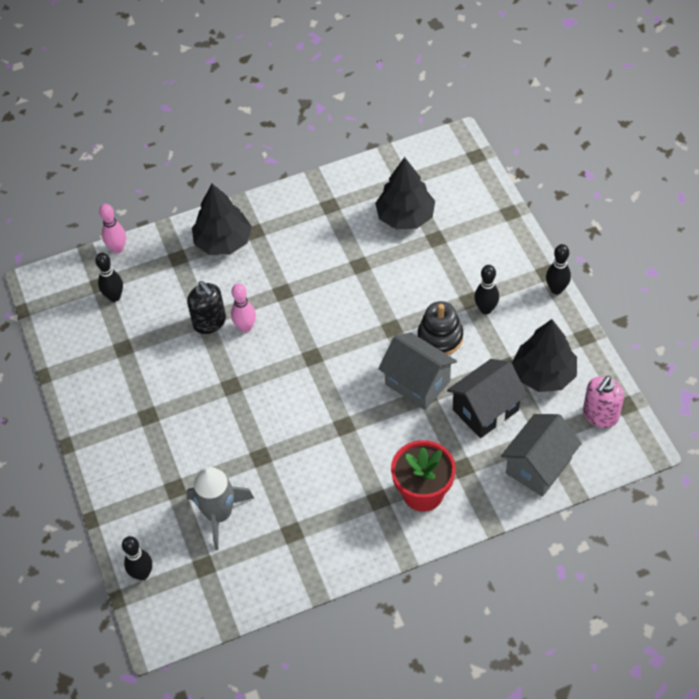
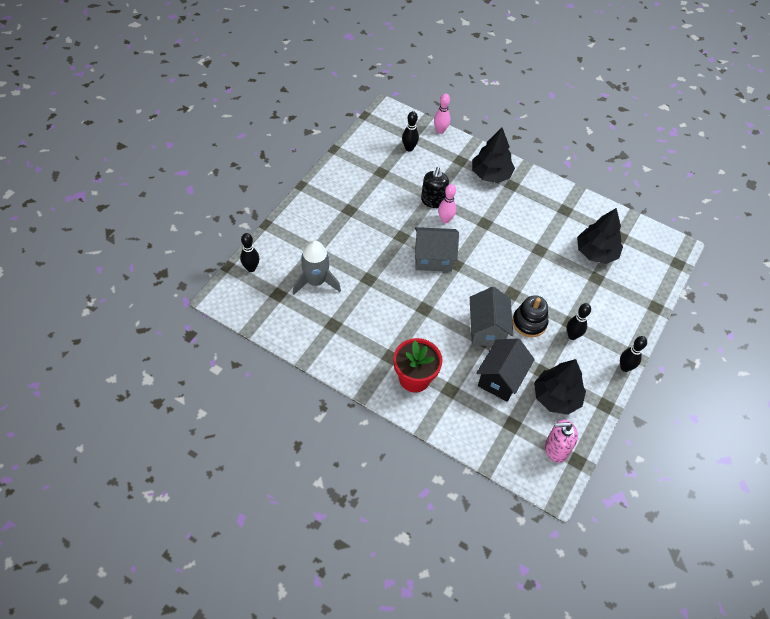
camera: 45 degrees right, 0 degrees up
(485, 410) = (501, 379): black house -> black house turned 75 degrees counterclockwise
(538, 466) = (487, 433): grey house -> grey house (433, 258)

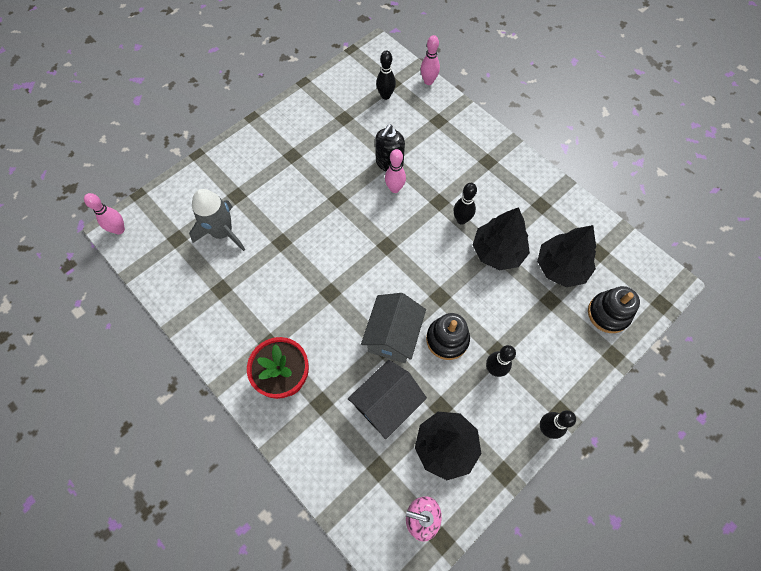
camera: 20 degrees right, 10 degrees up
(224, 297) = (119, 229): none -> pink bowling pin
(251, 268) = (161, 202): black bowling pin -> black bowling pin (461, 220)
(433, 258) = (363, 233): grey house -> none
(490, 174) = (467, 144): black tree -> black tree (498, 251)
(642, 278) = (608, 313): none -> black stacking toy

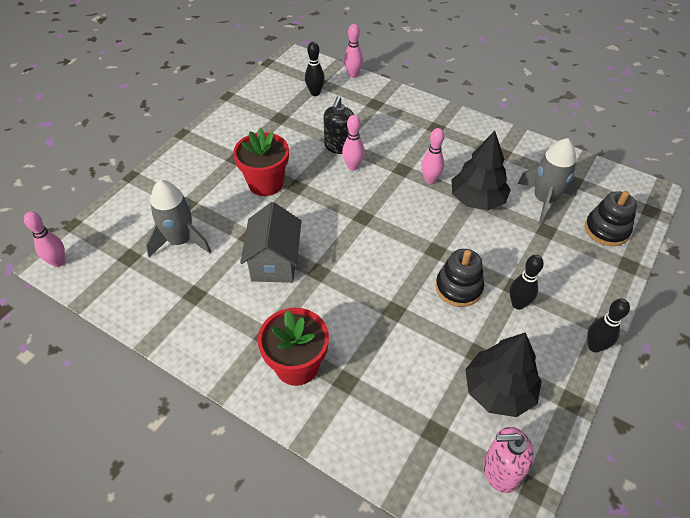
camera: 15 degrees left, 15 degrees down
(311, 189) = (265, 183): none -> red flower pot
(386, 404) = (419, 364): black house -> none
(393, 336) = (401, 297): grey house -> grey house (275, 262)
(461, 220) = (430, 180): black bowling pin -> pink bowling pin
(561, 267) = (544, 200): black tree -> grey rocket

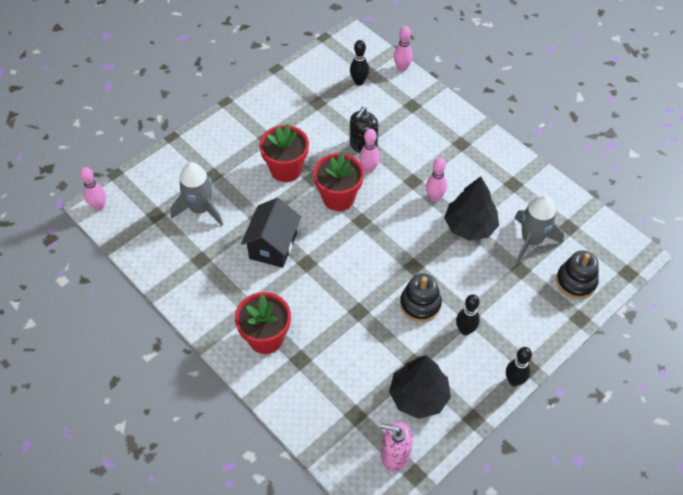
camera: 15 degrees right, 5 degrees up
(275, 262) = (273, 246): grey house -> black house
(331, 199) = (338, 197): none -> red flower pot

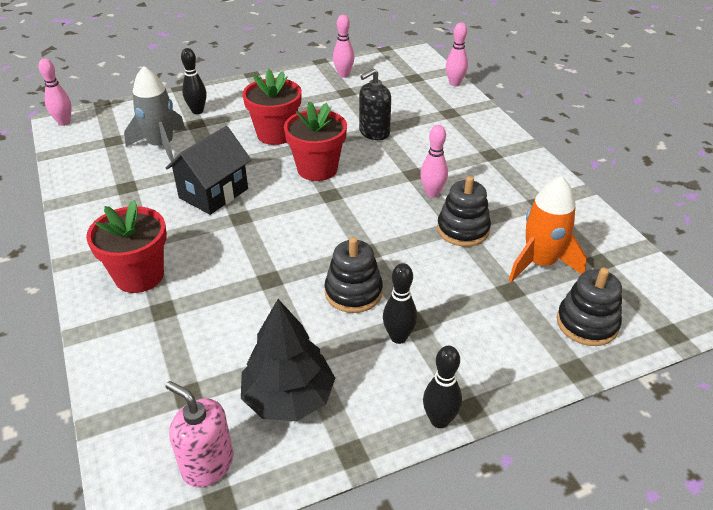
camera: 20 degrees right, 15 degrees down
(359, 82) = (401, 85): black bowling pin -> black bowling pin (197, 111)
(369, 169) = (368, 153): pink bowling pin -> pink bowling pin (343, 75)
(470, 226) = (463, 230): black tree -> black stacking toy
(531, 240) = (540, 263): grey rocket -> orange rocket

